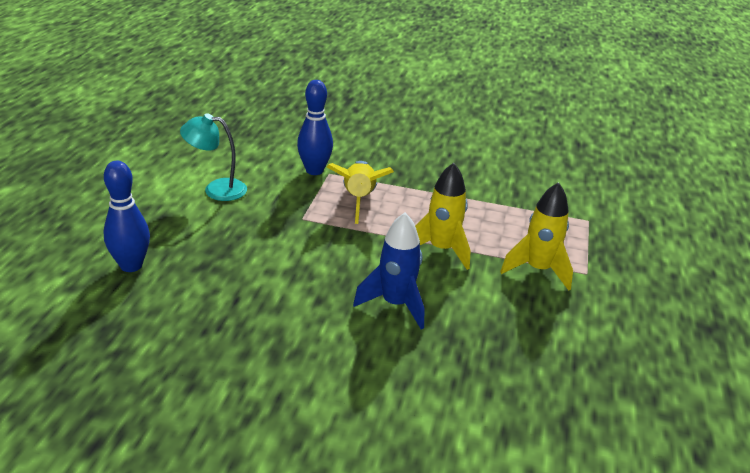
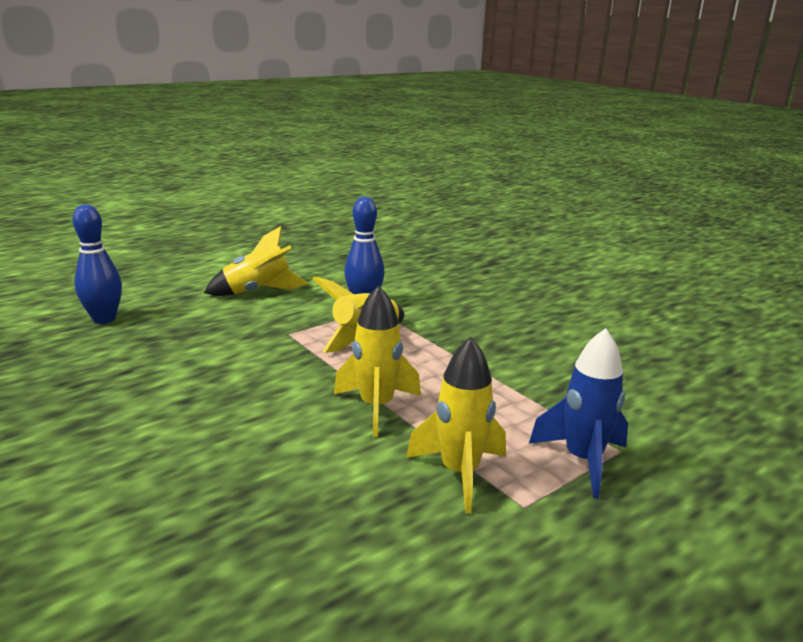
camera: 40 degrees right, 10 degrees down
(216, 189) = (258, 291): turquoise lamp -> yellow rocket
(395, 304) = (244, 434): blue rocket -> blue rocket (582, 460)

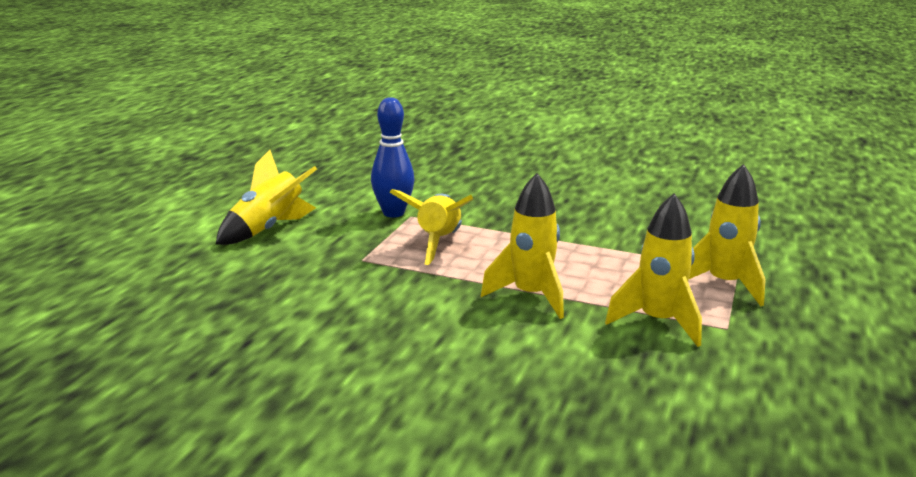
camera: 30 degrees left, 0 degrees up
(104, 319) = (134, 301): blue bowling pin -> none
(582, 460) = (724, 284): blue rocket -> yellow rocket

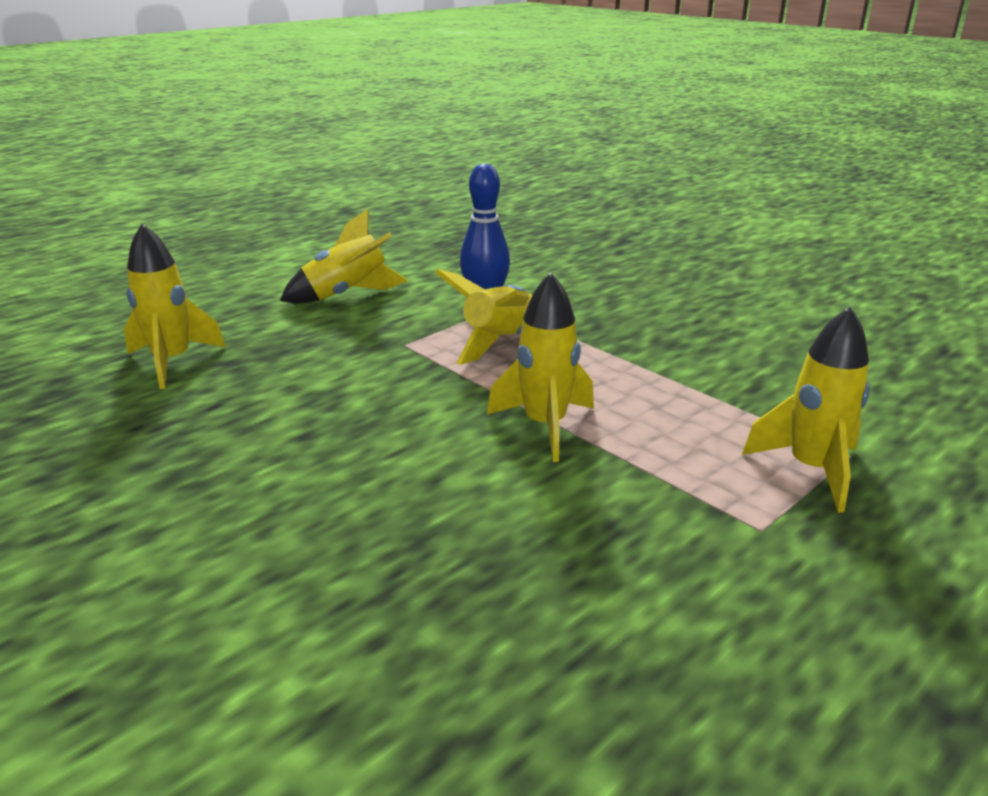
camera: 25 degrees right, 5 degrees up
(657, 322) = (672, 497): yellow rocket -> yellow rocket (172, 362)

